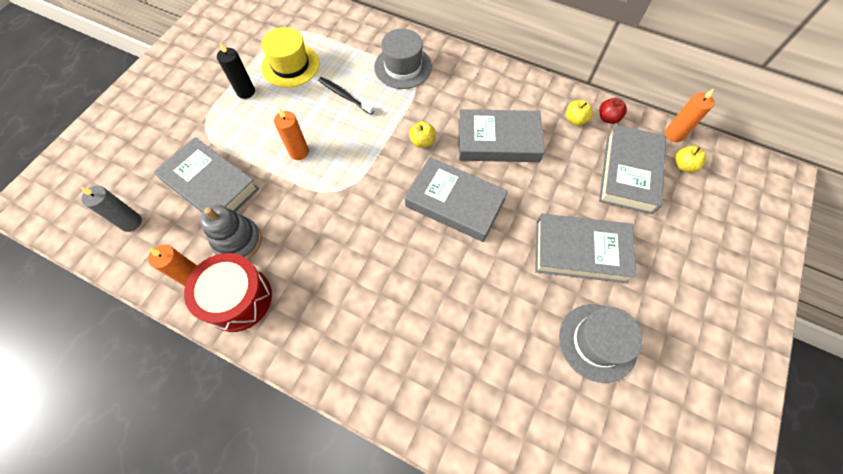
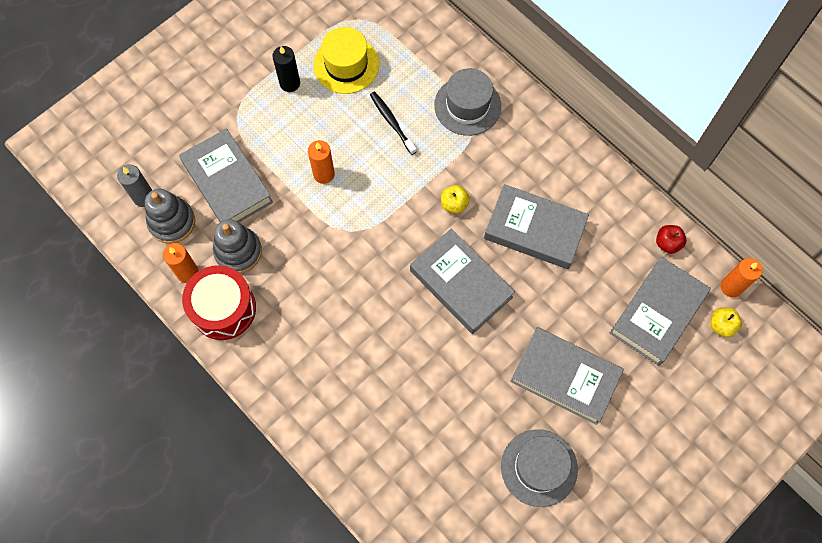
camera: 20 degrees right, 5 degrees up
(165, 235) = (172, 222): none -> grey stacking toy
(575, 120) = (630, 233): yellow apple -> none

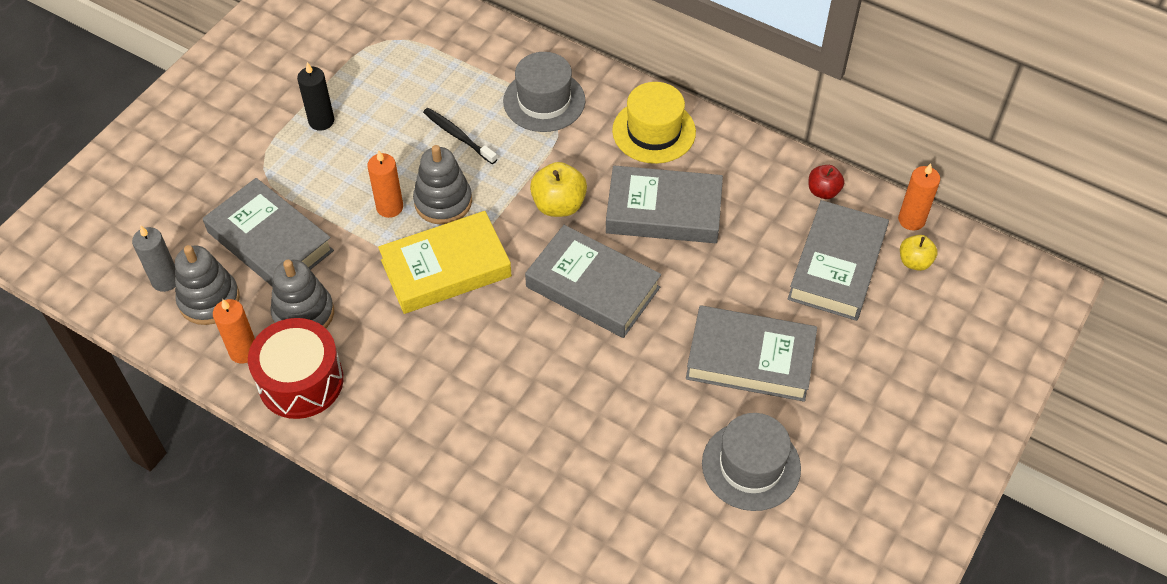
camera: 15 degrees left, 15 degrees down
(346, 65) = (385, 88): yellow hat -> yellow hat (654, 131)
(353, 239) = (446, 268): none -> yellow book
(365, 179) = (443, 202): none -> grey stacking toy
(454, 204) = (559, 205): yellow apple -> yellow apple, size x1.57

